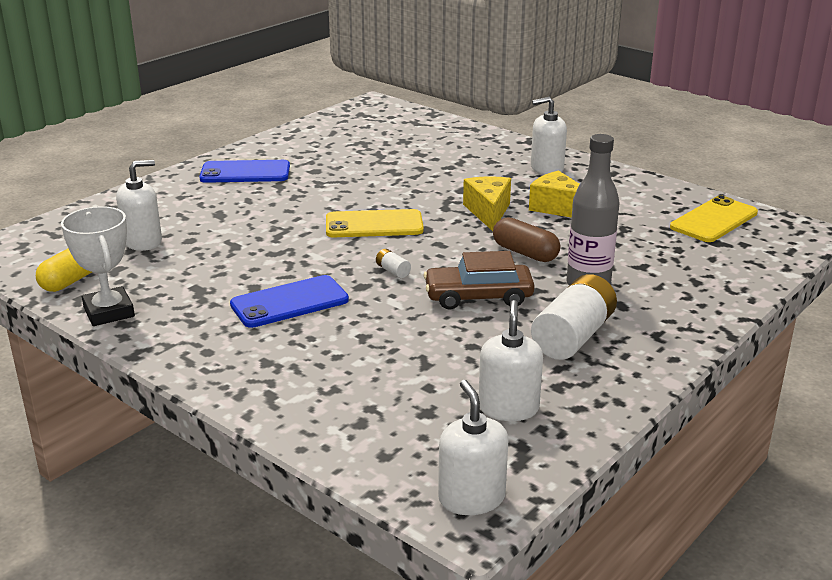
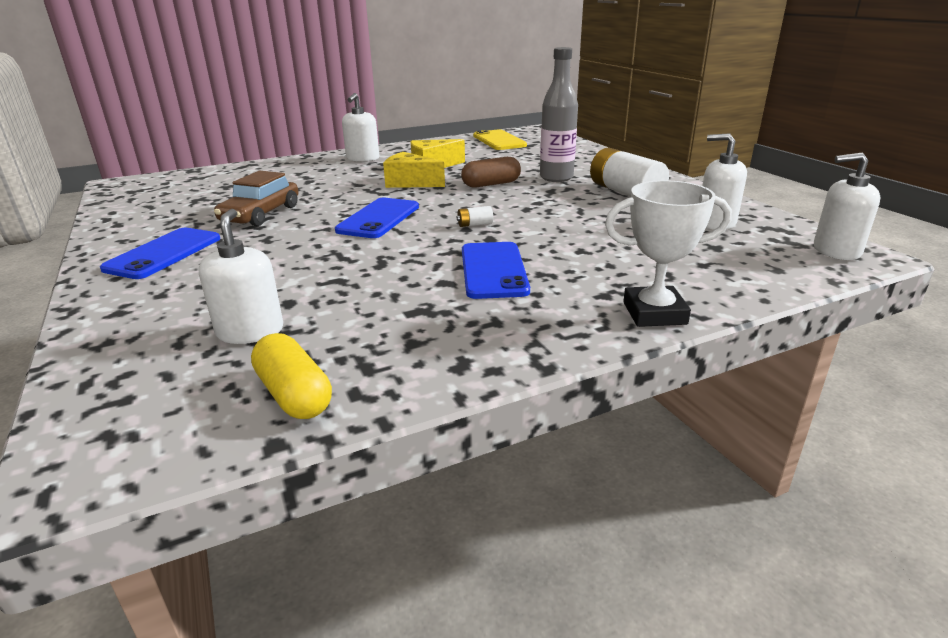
camera: 65 degrees left, 0 degrees up
(109, 312) = (420, 374): white trophy -> white trophy (654, 313)
(374, 225) = (379, 218): yellow phone -> blue phone
(478, 297) = (546, 206): brown car -> brown car (261, 214)

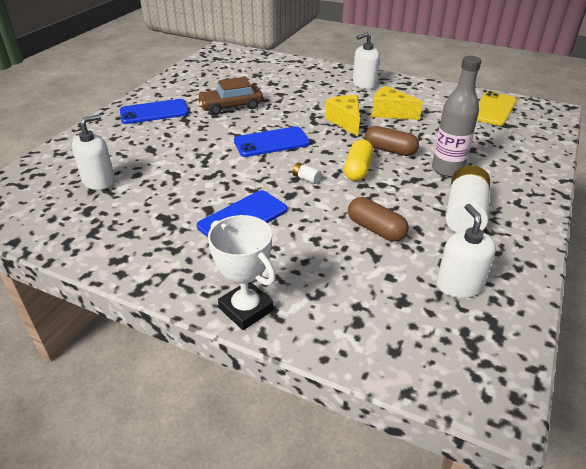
camera: 50 degrees right, 10 degrees up
(294, 394) = (54, 225): yellow capsule -> yellow capsule (358, 169)
(602, 224) = (376, 229): none -> brown capsule
(836, 251) = (485, 379): white soap dispenser -> none

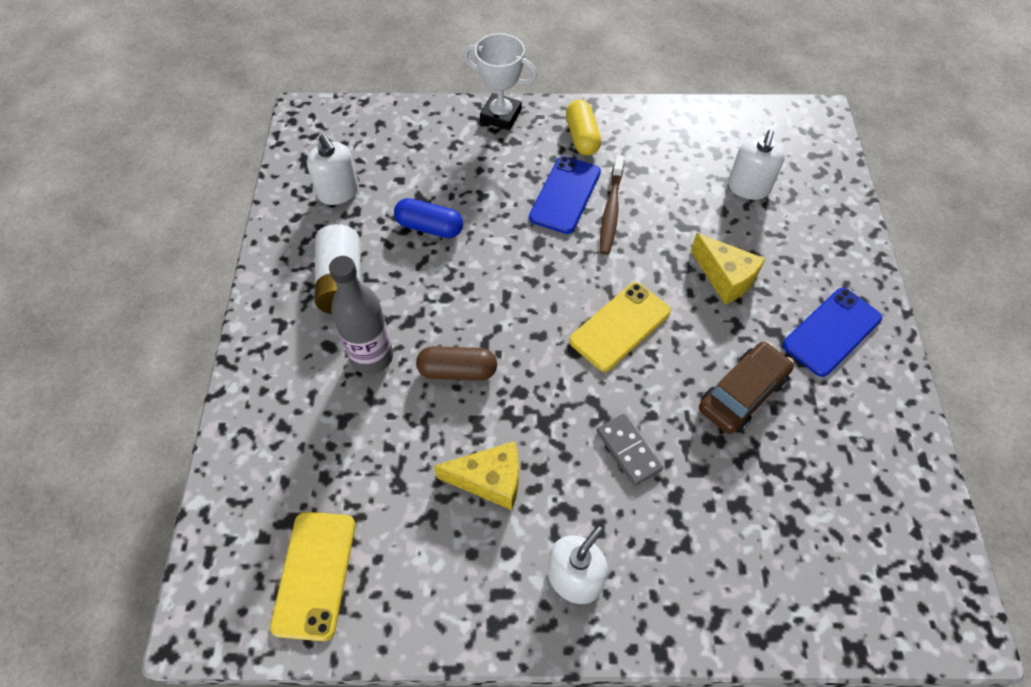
camera: 155 degrees right, 20 degrees up
(216, 197) = (611, 210): none -> brown toothbrush
(271, 142) = (620, 326): blue phone -> yellow phone
(306, 178) = (536, 274): white battery -> none
(309, 105) = (628, 450): none -> grey domino
(345, 122) = (548, 422): yellow cheese -> yellow cheese (725, 278)
(358, 169) = (484, 313): yellow capsule -> yellow capsule (582, 137)
(376, 229) = (429, 227): brown capsule -> blue capsule

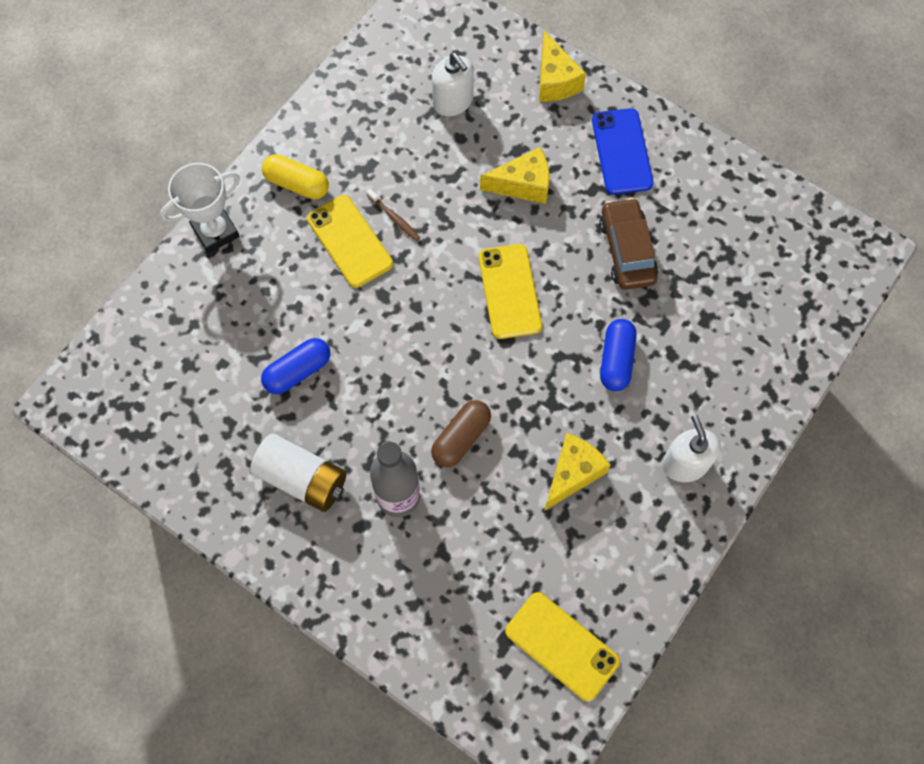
camera: 55 degrees left, 10 degrees up
(338, 192) = (193, 424): white soap dispenser -> none
(565, 195) = (349, 241): blue phone -> yellow phone
(611, 210) = (394, 218): brown toothbrush -> brown toothbrush, size x0.60
(628, 450) = (616, 360): grey domino -> blue capsule
(843, 243) = (555, 80): none -> yellow cheese

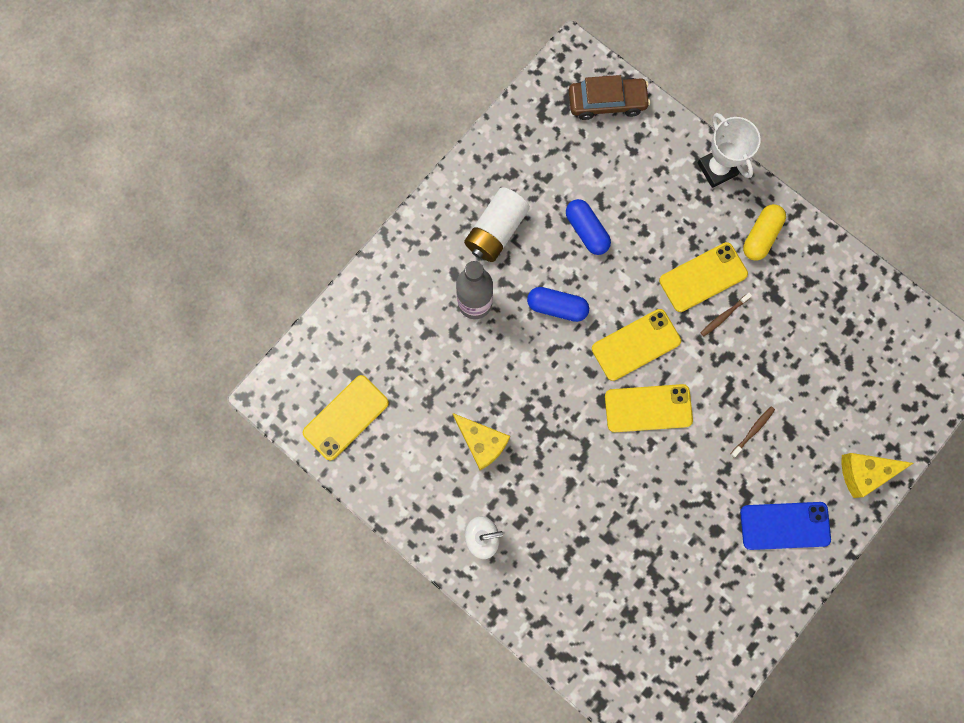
camera: 95 degrees right, 10 degrees up
(436, 308) = (636, 344): none -> yellow phone
(453, 101) = (842, 376): white soap dispenser -> none
(461, 438) = (519, 356): brown capsule -> none
(523, 185) = (753, 431): yellow cheese -> brown toothbrush
(616, 360) = (578, 492): blue capsule -> blue capsule (557, 307)
(627, 250) = (682, 516): brown car -> brown car (607, 102)

